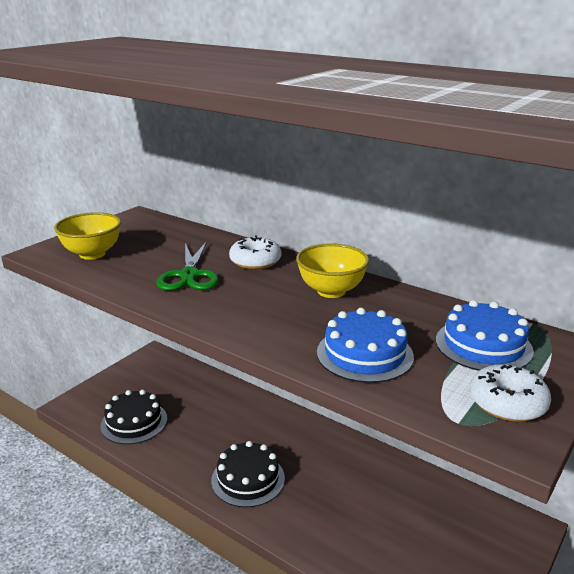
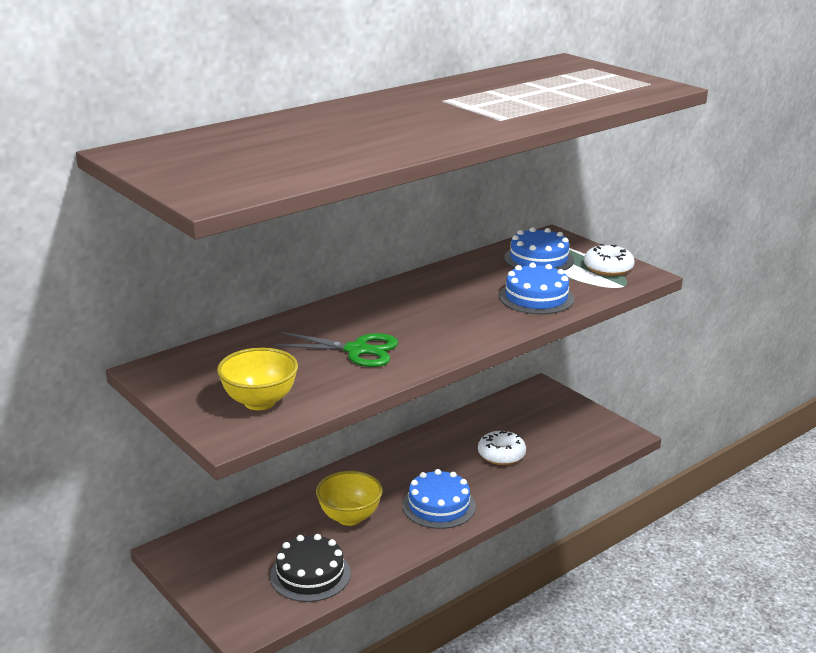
camera: 75 degrees left, 0 degrees up
(248, 479) = (439, 506): black cake -> blue cake
(255, 261) = (344, 316): white donut -> white donut (501, 455)
(331, 291) = (429, 293): yellow bowl -> yellow bowl (349, 517)

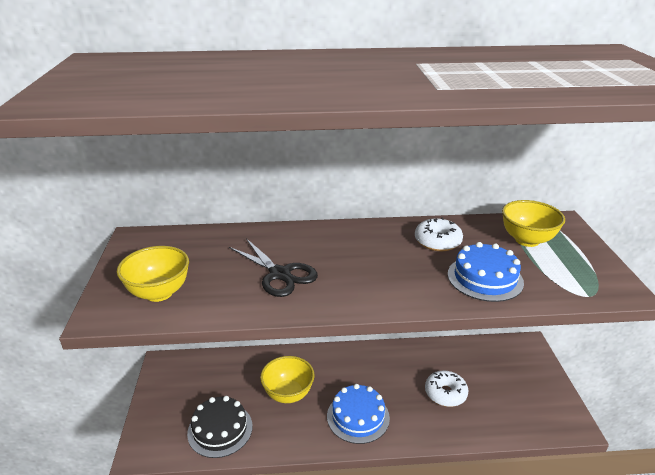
camera: 35 degrees right, 5 degrees up
(357, 350) = (280, 274): green scissors -> black scissors
(539, 259) = (527, 240): blue cake -> yellow bowl
(608, 268) = (588, 271): white donut -> white donut (437, 241)

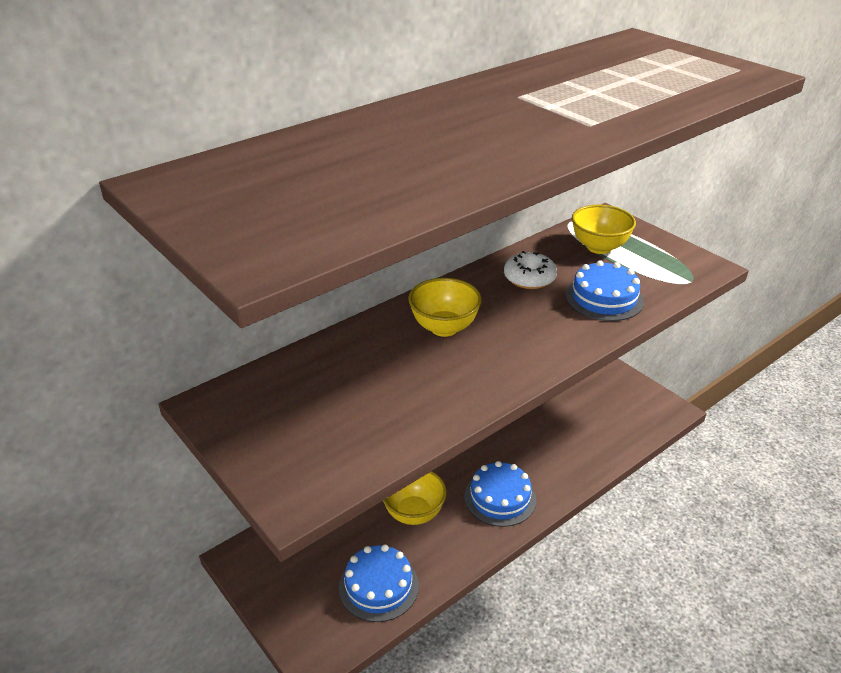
camera: 35 degrees left, 5 degrees up
(159, 293) = (325, 450): yellow bowl -> yellow bowl (444, 328)
(220, 429) = (378, 586): black cake -> blue cake
(280, 274) = (425, 373): black scissors -> none
(445, 393) = (555, 435): white donut -> none

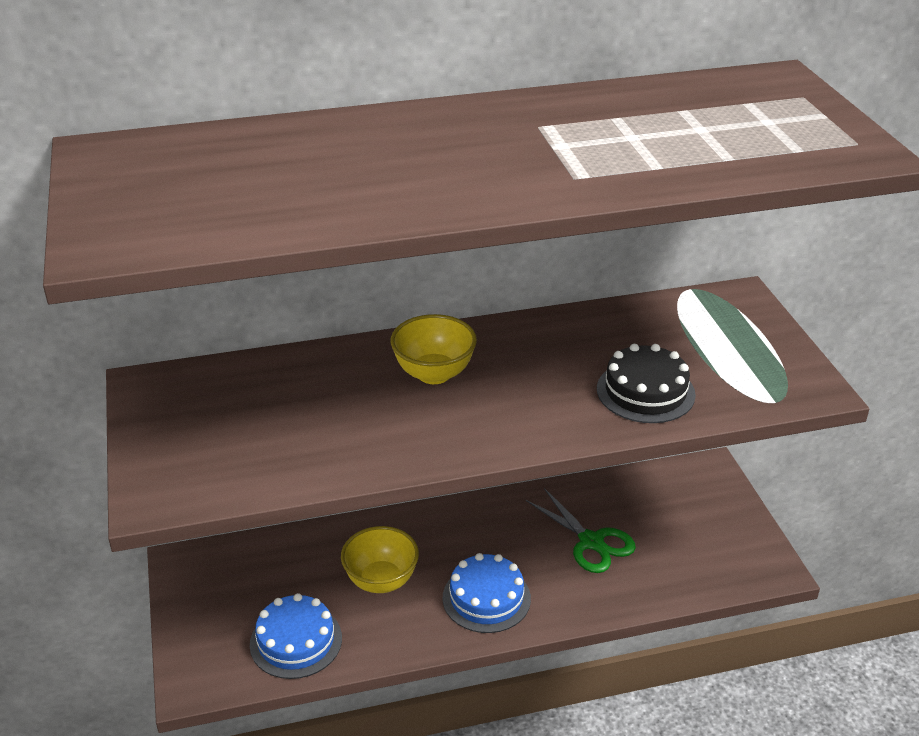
camera: 25 degrees right, 0 degrees up
(529, 278) = (577, 344): white donut -> none
(543, 431) = (591, 542): none -> green scissors
(599, 247) = (696, 330): yellow bowl -> none
(604, 298) = (645, 391): blue cake -> black cake

